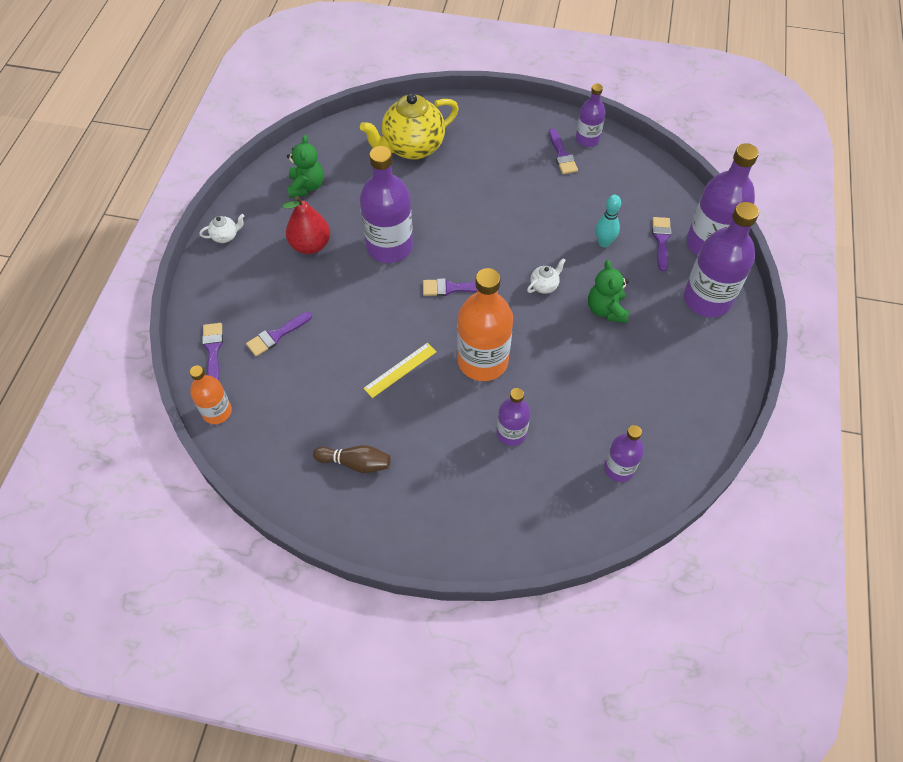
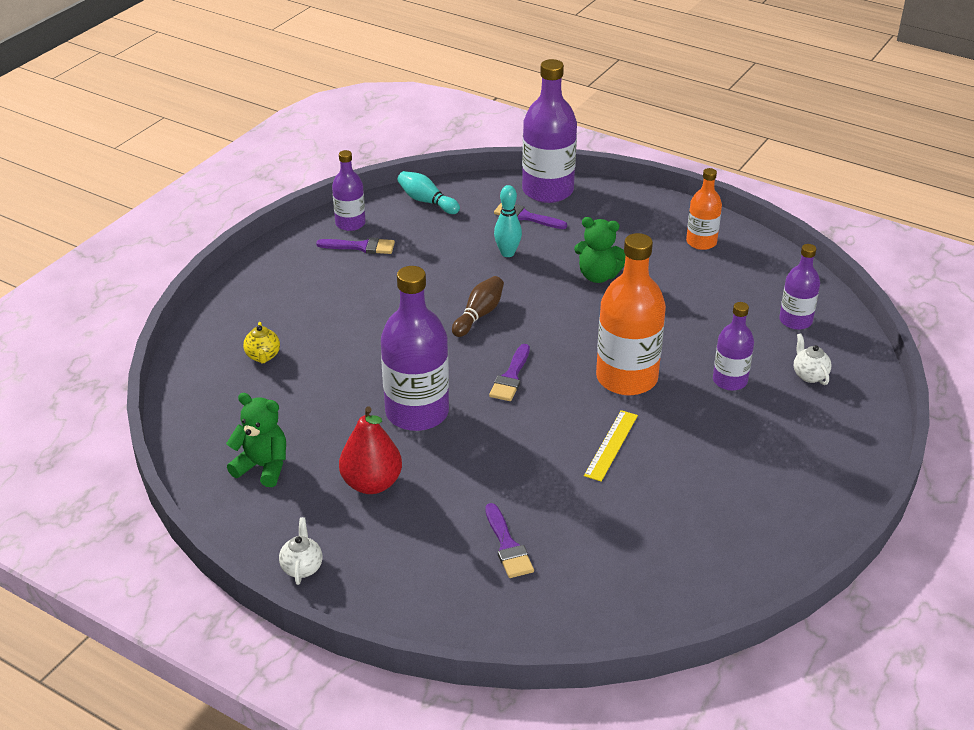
camera: 70 degrees left, 20 degrees down
(213, 350) = (501, 615): purple brush -> none
(217, 412) = (607, 628): orange bottle -> orange bottle (701, 242)
(355, 463) = (729, 511): brown bowling pin -> brown bowling pin (479, 315)
(400, 370) = (611, 445): yellow ruler -> yellow ruler turned 45 degrees clockwise
(412, 148) = (263, 356): yellow teapot -> yellow teapot, size x0.42
(544, 286) = (544, 308): white teapot -> white teapot (809, 375)
(644, 173) = (427, 201): none -> turquoise bowling pin
(707, 299) = (616, 212): purple bottle -> none

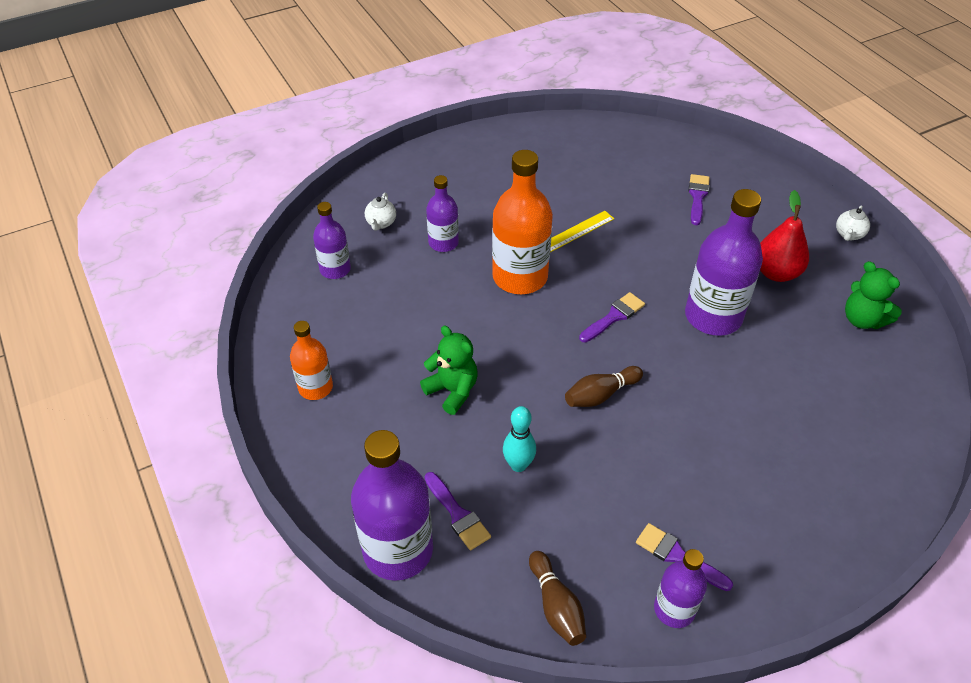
camera: 150 degrees left, 10 degrees up
(263, 356) = (839, 436): yellow teapot -> none
(427, 201) = (556, 606): turquoise bowling pin -> brown bowling pin

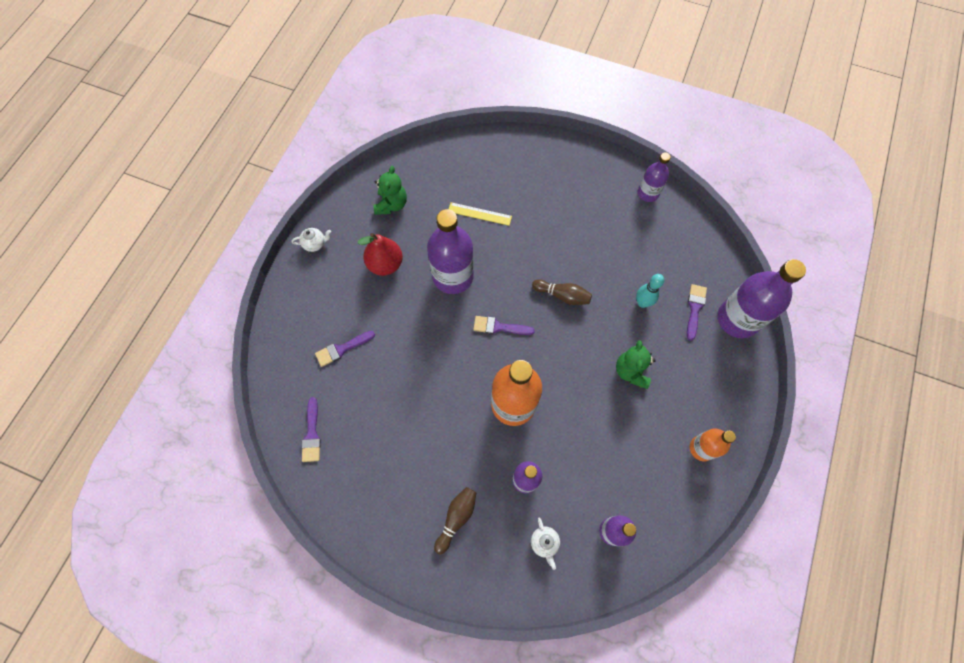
camera: 130 degrees left, 20 degrees up
(381, 223) = (544, 542): white teapot -> white teapot turned 105 degrees clockwise
(556, 606) = (692, 236): brown bowling pin -> brown bowling pin (456, 518)
(577, 231) = (441, 400): yellow ruler -> yellow ruler (479, 214)
(678, 556) = (622, 206): purple brush -> purple brush (312, 434)

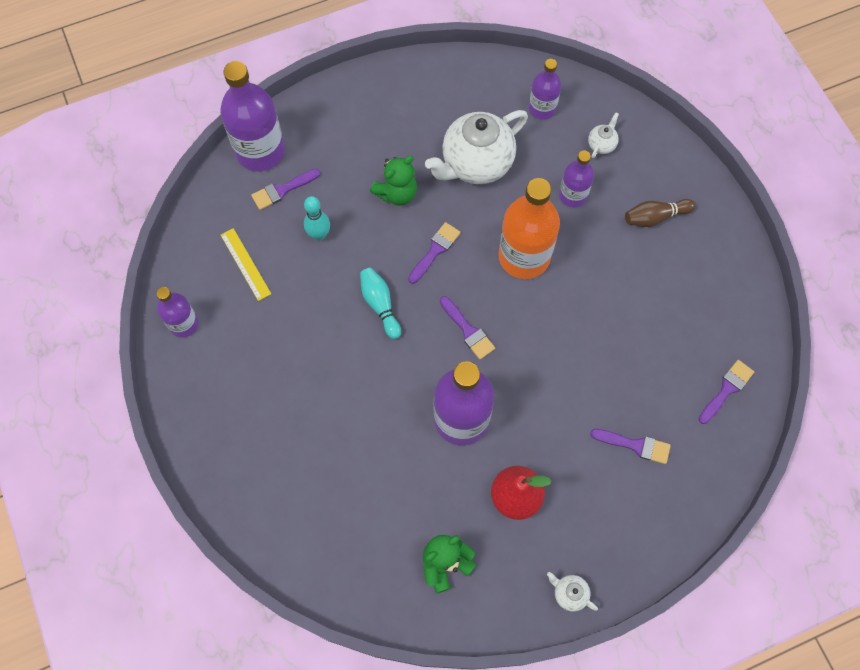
camera: 135 degrees left, 0 degrees up
(479, 214) = (366, 462): yellow ruler -> yellow ruler (245, 264)
(562, 295) = (380, 305): brown bowling pin -> turquoise bowling pin
(568, 357) = (435, 250): none -> purple brush
(608, 440) = (476, 164): none -> white teapot
(701, 448) = (411, 97): orange bottle -> none

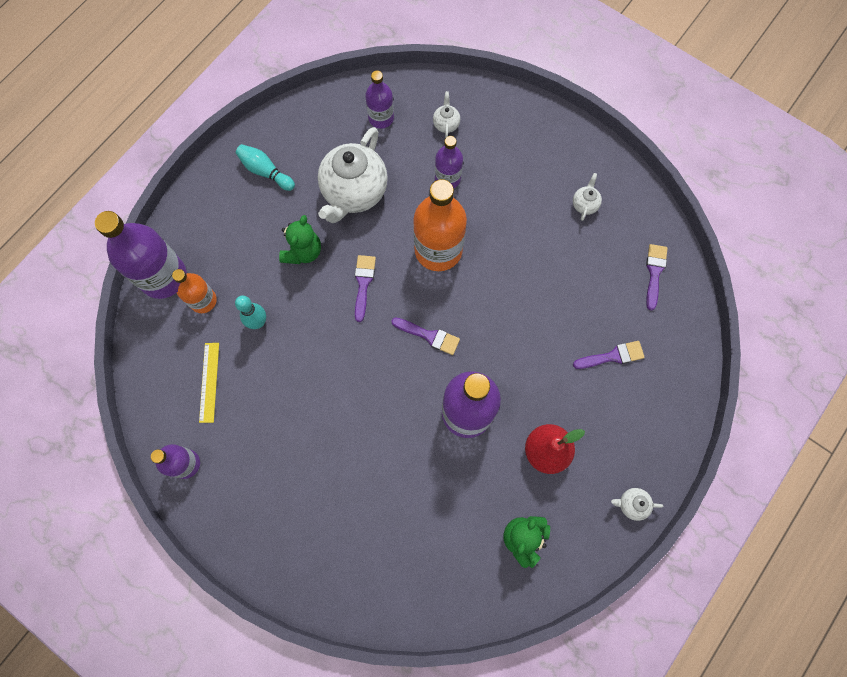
camera: 30 degrees left, 5 degrees up
(245, 264) = (209, 382): yellow ruler -> yellow ruler turned 60 degrees clockwise
(282, 190) = (203, 300): purple brush -> orange bottle
(380, 305) = (345, 354): turquoise bowling pin -> turquoise bowling pin (265, 171)
(655, 217) = (522, 162): brown bowling pin -> none
(694, 288) = (584, 204): none -> white teapot

